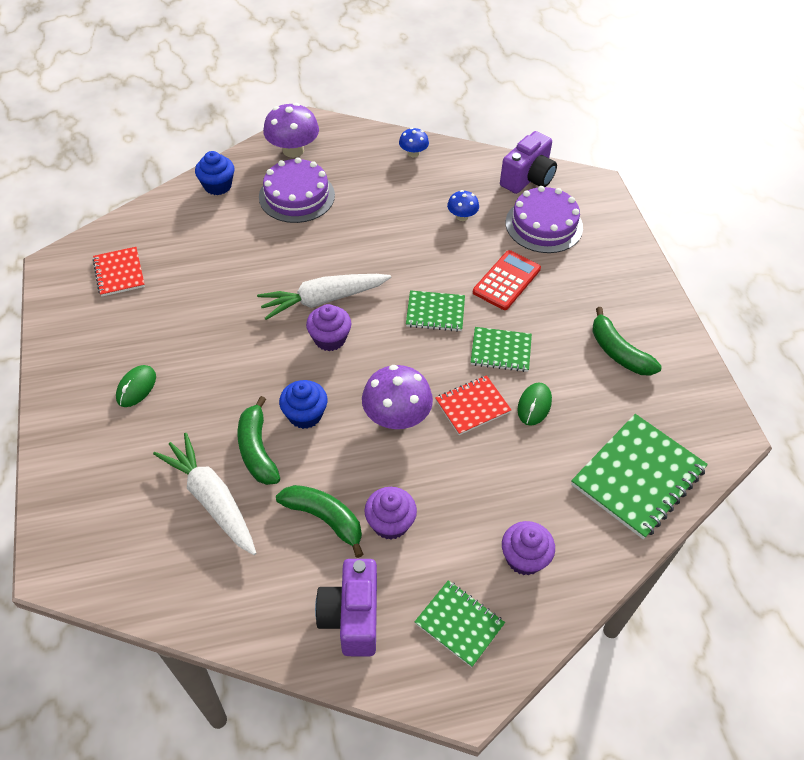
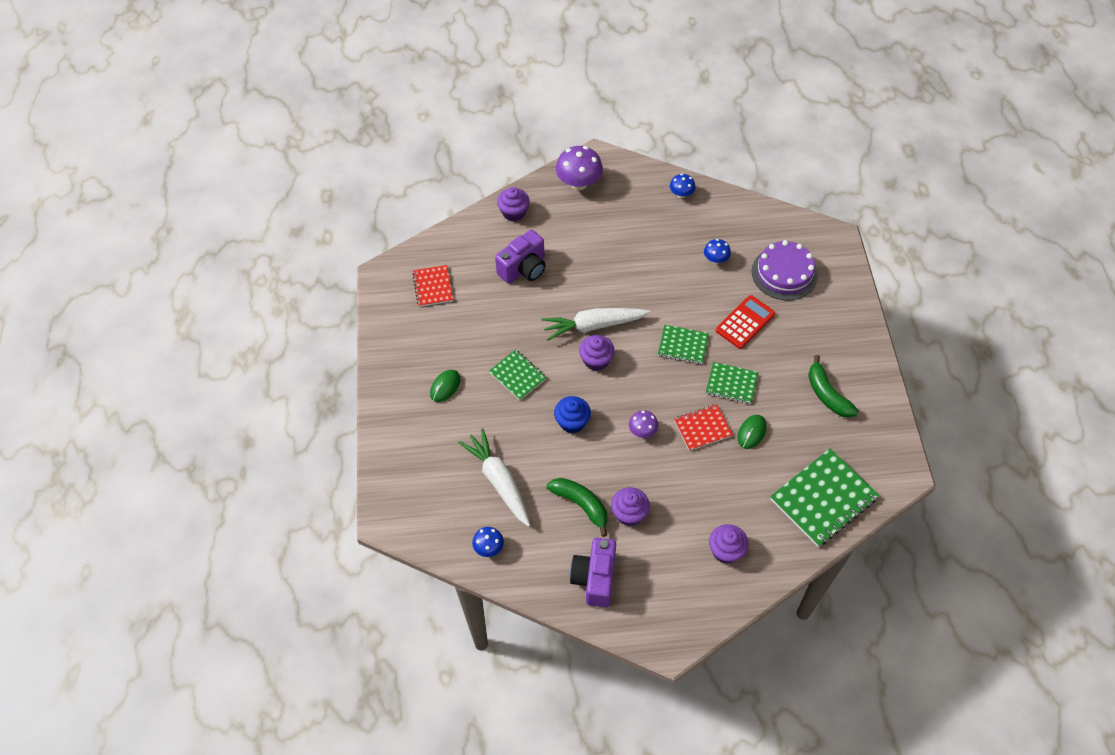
camera: 10 degrees right, 5 degrees up
(201, 591) = (488, 547): none -> blue mushroom
(218, 186) = (514, 212): blue cupcake -> purple cupcake
(257, 450) = (534, 446): green banana -> none
(297, 196) = (579, 228): purple cake -> none
(396, 417) = (642, 431): purple mushroom -> purple mushroom, size x0.55
(459, 624) = (671, 592): green notebook -> green notebook (517, 376)
(528, 178) = (777, 227): purple camera -> purple camera (523, 269)

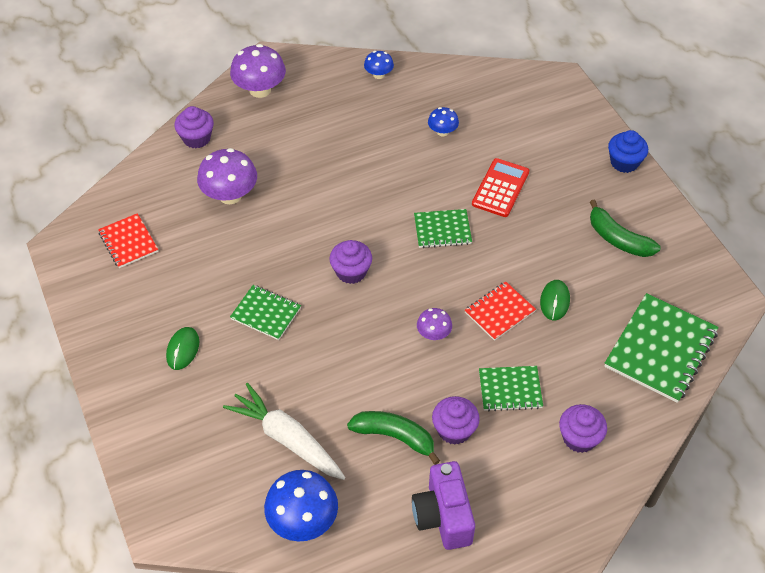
camera: 20 degrees left, 5 degrees down
(488, 547) = (303, 520): blue mushroom -> blue mushroom, size x1.83
(523, 269) = (230, 195): purple camera -> purple mushroom
(572, 422) = (349, 347): blue cupcake -> blue cupcake (624, 162)
(593, 326) = (334, 235): white carrot -> none
(731, 384) = (512, 256): green notebook -> green notebook (510, 390)
(784, 273) = (521, 128): purple cake -> none

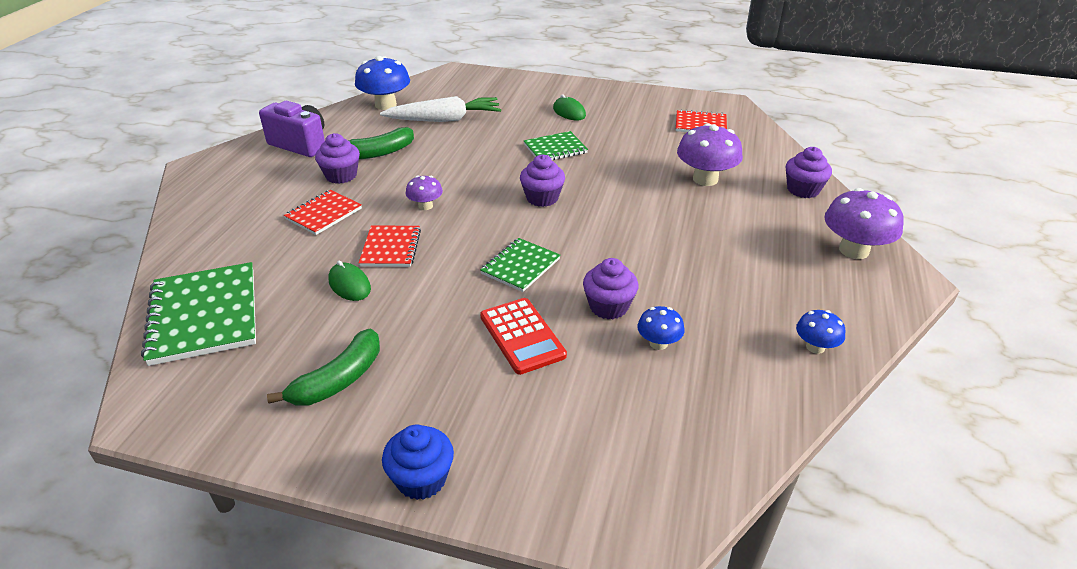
camera: 130 degrees right, 15 degrees down
(510, 390) = (323, 214): green notebook -> red notebook
(579, 438) = (236, 222): purple cupcake -> purple cupcake (608, 307)
(618, 239) = (339, 380): green banana -> green banana turned 135 degrees clockwise

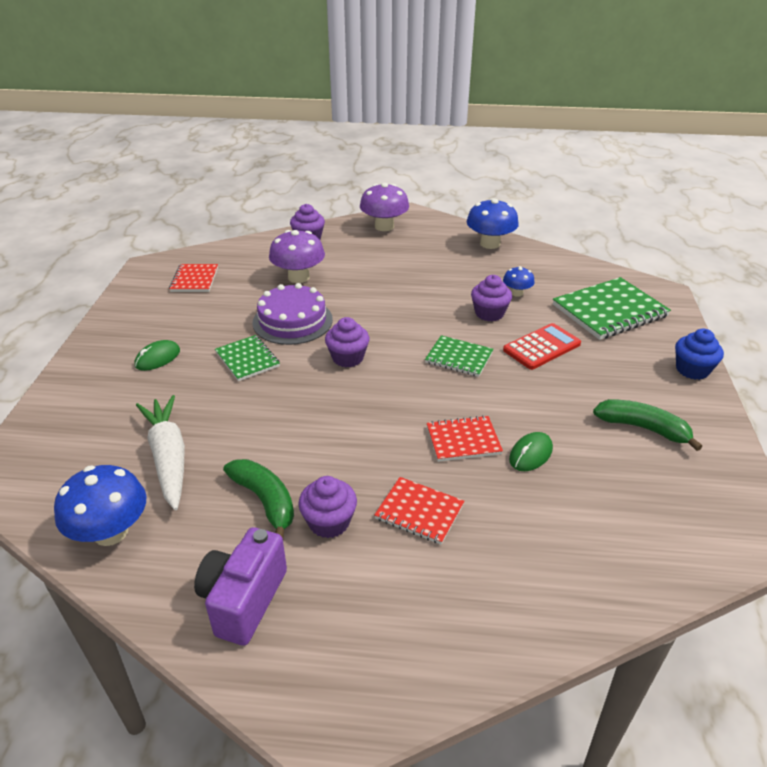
camera: 100 degrees left, 0 degrees up
(204, 315) = (629, 550): green notebook -> green notebook (609, 311)
(425, 206) = (381, 432): purple mushroom -> none
(615, 172) = (292, 321): none -> purple cake
(815, 347) = (490, 244): blue mushroom -> blue mushroom, size x1.83

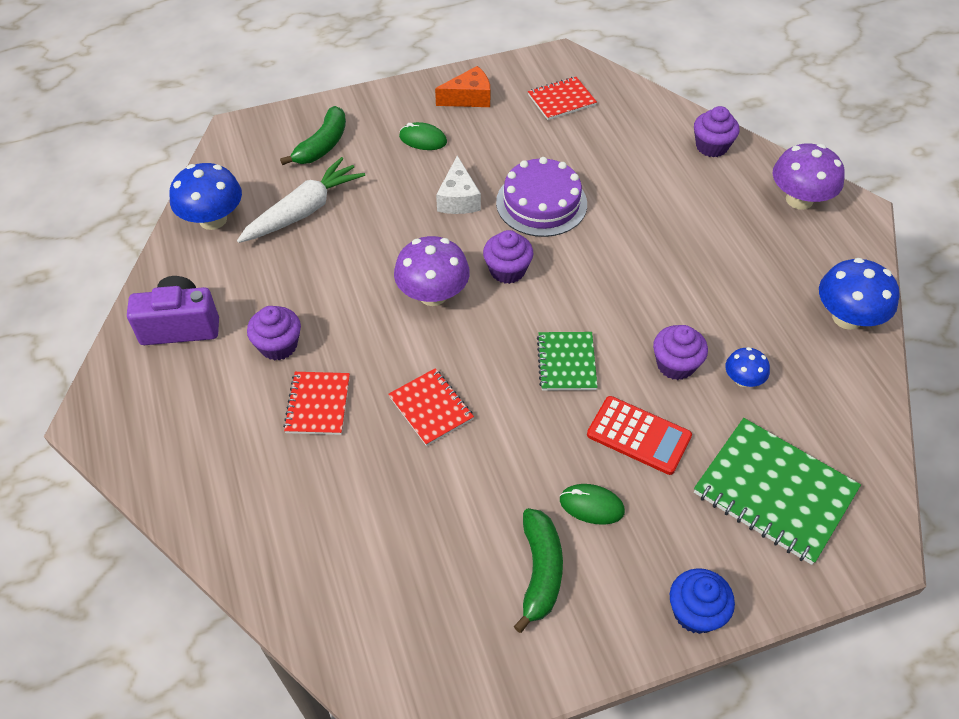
camera: 65 degrees right, 15 degrees up
(138, 320) = (469, 98): none -> orange cheese
(247, 359) = (458, 199): green notebook -> white cheese
(265, 501) = (283, 294): green banana -> green banana (322, 145)
(298, 277) = (625, 173): purple mushroom -> purple mushroom (433, 294)
(530, 454) = (439, 472): green mouse -> green mouse (591, 506)

